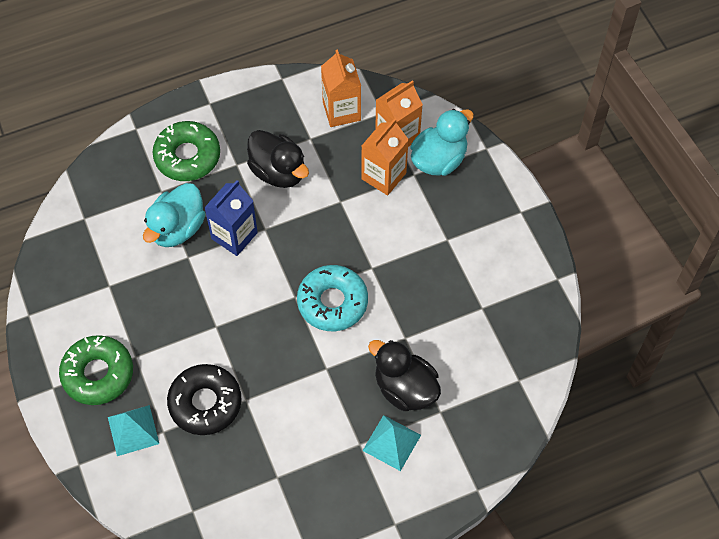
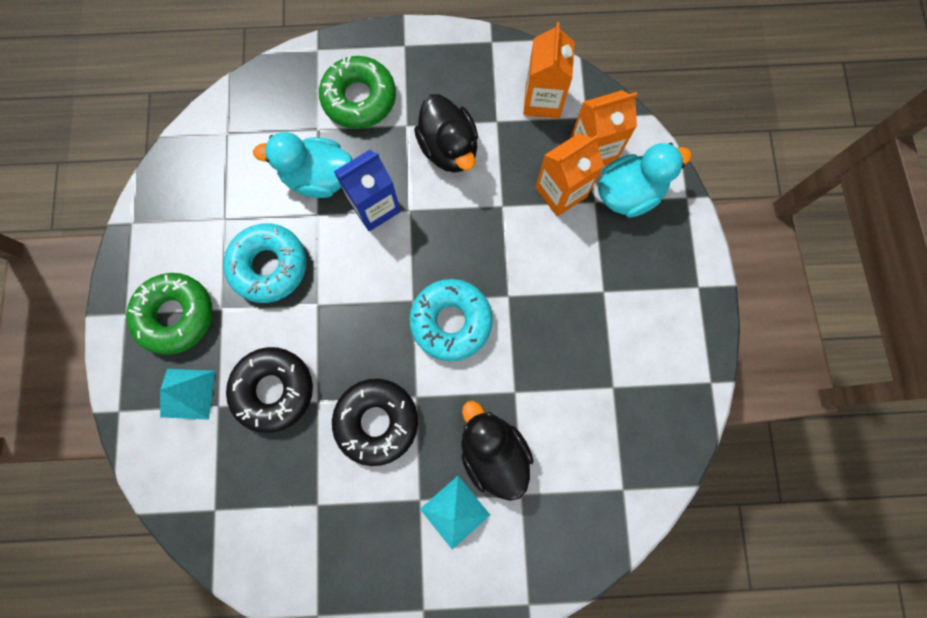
camera: 20 degrees right, 15 degrees up
(162, 310) = (269, 266): none -> turquoise donut
(177, 228) = (318, 177): turquoise duck -> turquoise duck turned 45 degrees clockwise
(301, 397) = (377, 422): none -> black donut

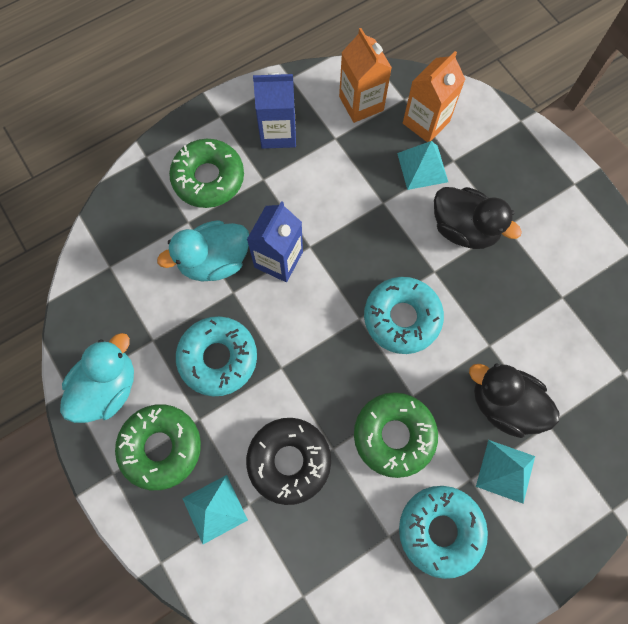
camera: 30 degrees left, 5 degrees down
(364, 527) = (440, 530): none -> turquoise donut
(377, 422) = (394, 435): black donut -> green donut
(448, 89) = (278, 133): none -> blue carton
(449, 148) = (310, 180): black duck -> black duck (464, 229)
(561, 192) = (422, 167): orange carton -> turquoise pyramid
(629, 193) = (475, 140): turquoise duck -> turquoise duck (108, 388)

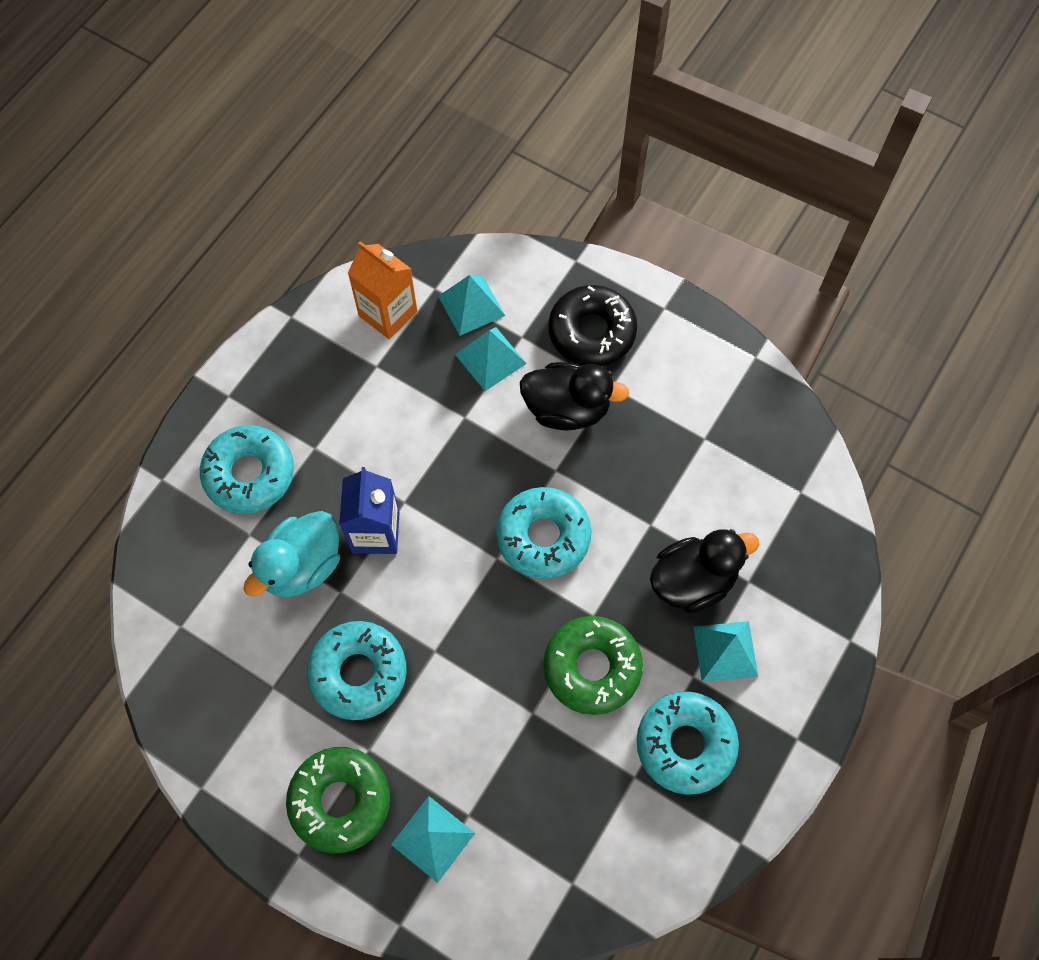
camera: 25 degrees left, 5 degrees down
(108, 388) = (246, 764): turquoise duck -> none
(208, 178) = (249, 474): green donut -> turquoise donut
(278, 133) = (307, 387): blue carton -> none
(289, 461) = (491, 748): black donut -> black donut (592, 332)
(426, 122) = (471, 305): orange carton -> turquoise pyramid
(504, 404) = (693, 581): black duck -> black duck turned 150 degrees clockwise

